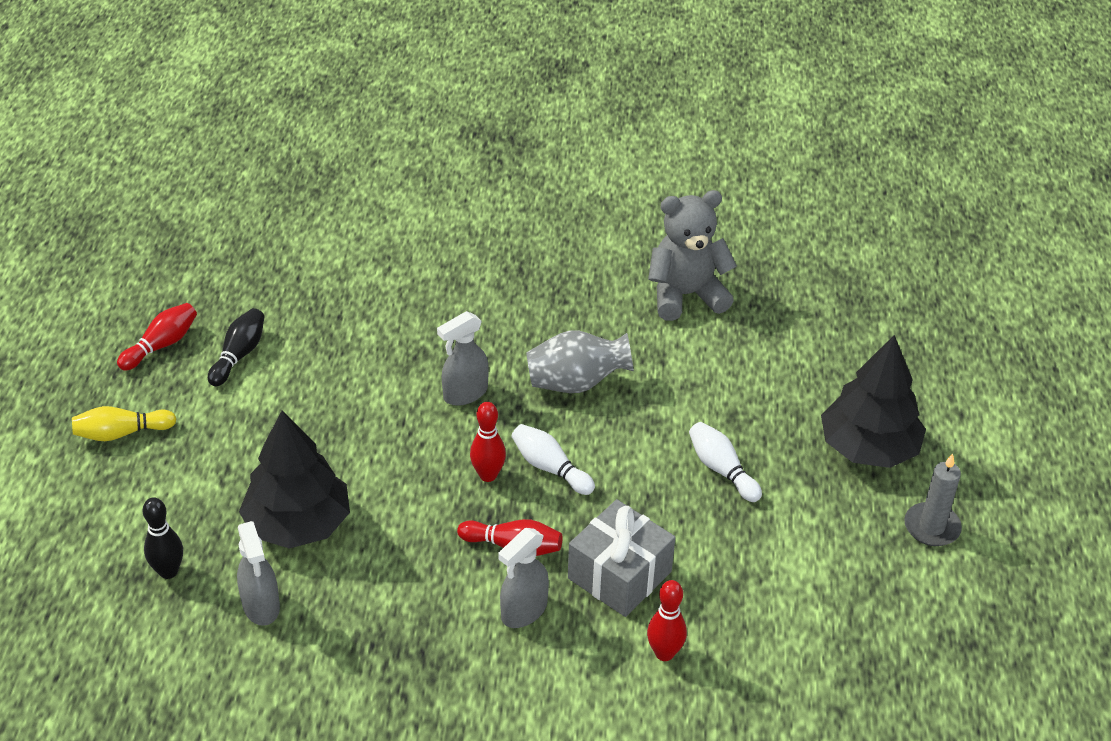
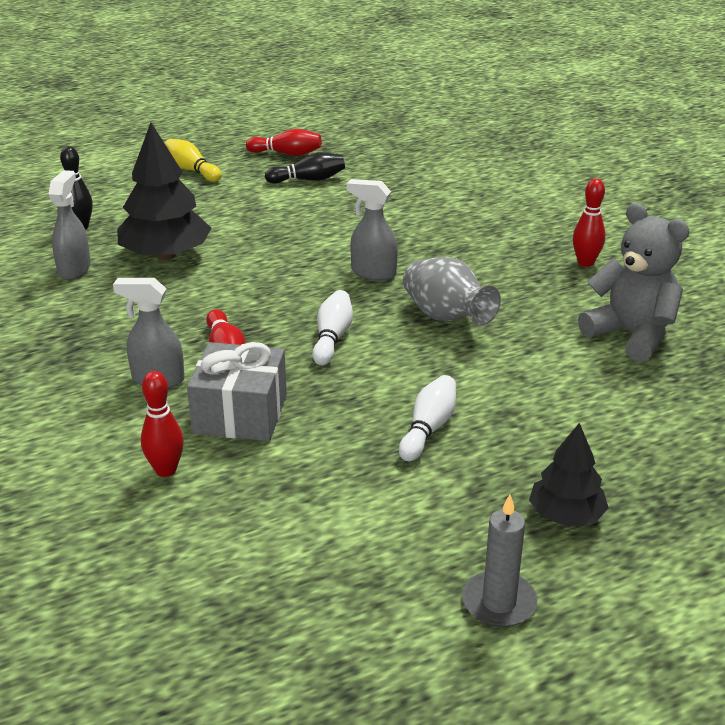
camera: 60 degrees right, 10 degrees down
(261, 606) = (74, 269): grey spray bottle -> grey spray bottle turned 150 degrees clockwise
(488, 475) = (293, 312): red bowling pin -> red bowling pin (585, 262)
(868, 448) = (566, 515): black tree -> black tree, size x0.60

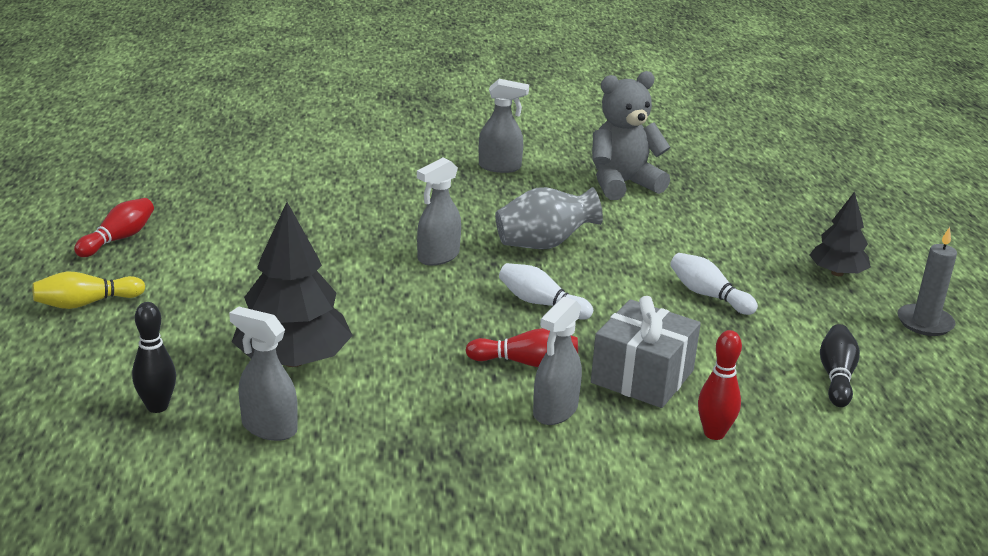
camera: 70 degrees left, 5 degrees down
(308, 180) = (201, 242): black bowling pin -> black bowling pin (836, 377)
(585, 262) = (500, 167): red bowling pin -> grey spray bottle

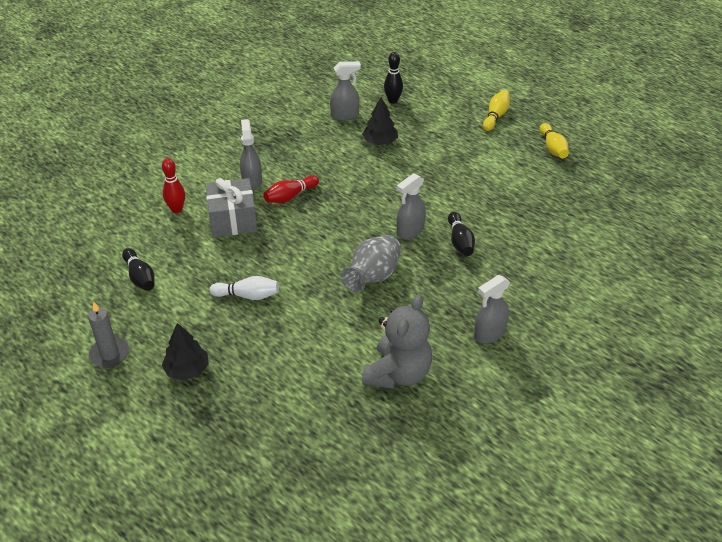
camera: 140 degrees right, 15 degrees up
(118, 239) = (552, 148): red bowling pin -> yellow bowling pin
(293, 360) = (380, 142): black tree -> black tree, size x0.60
(402, 225) = (460, 241): none -> black bowling pin
(438, 257) = (410, 231): grey spray bottle -> grey spray bottle turned 135 degrees counterclockwise
(541, 303) = (323, 233): white bowling pin -> none

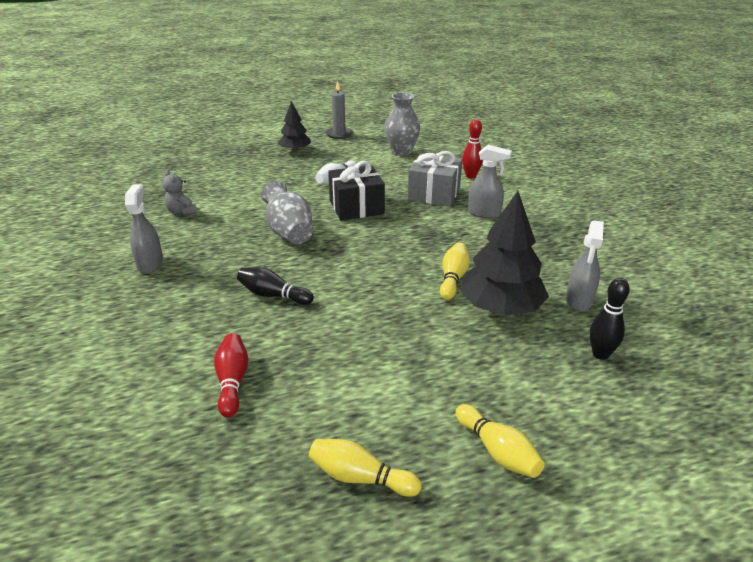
camera: 120 degrees right, 10 degrees down
(140, 277) = (401, 152): black bowling pin -> grey vase
(290, 196) = (443, 225): red bowling pin -> red bowling pin (232, 381)
(295, 257) = (356, 207): none -> black gift
(364, 169) = (453, 278): none -> yellow bowling pin
(380, 142) = (500, 307): black tree -> black tree, size x1.67
(398, 374) = (182, 212): grey teddy bear -> grey teddy bear, size x0.51
(410, 231) = (323, 271): grey spray bottle -> none

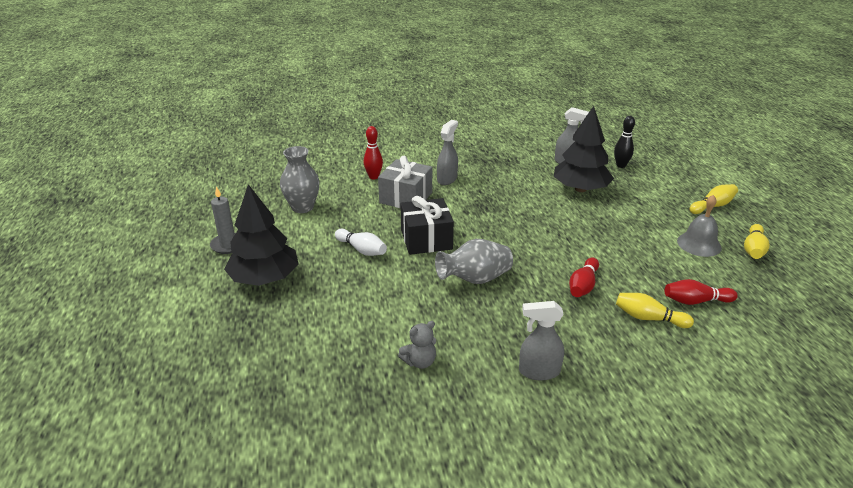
camera: 85 degrees left, 0 degrees up
(273, 295) = (583, 286): black bowling pin -> red bowling pin
(295, 150) = (265, 278): black tree -> black tree, size x1.67
(370, 409) = (699, 244): none -> grey bell
(453, 278) = (547, 202): yellow bowling pin -> yellow bowling pin (649, 318)

